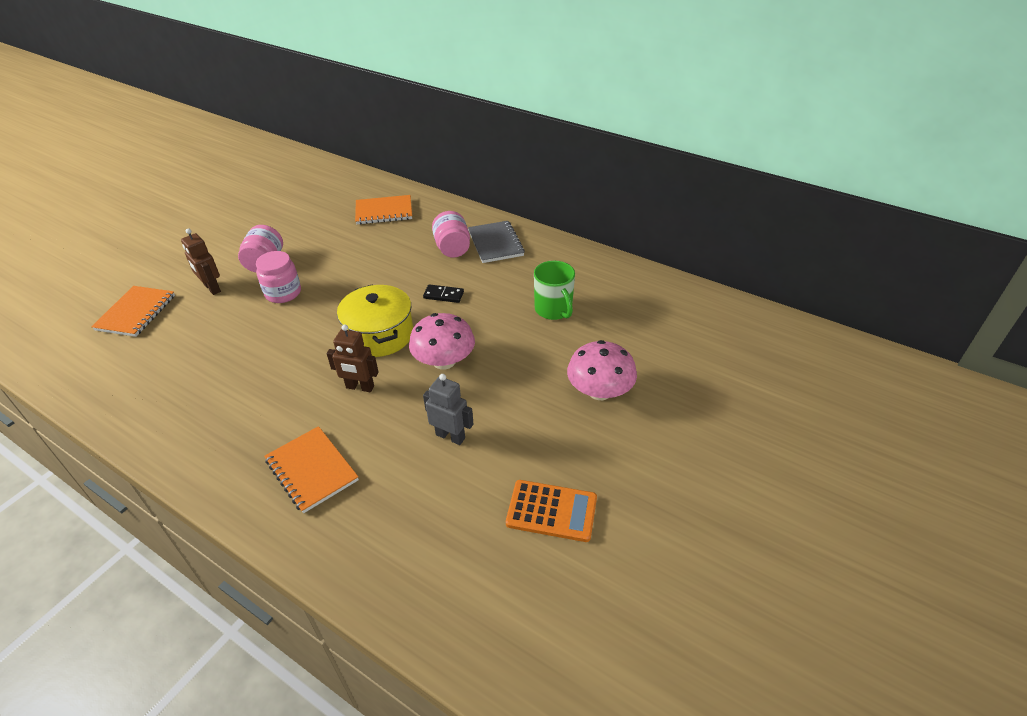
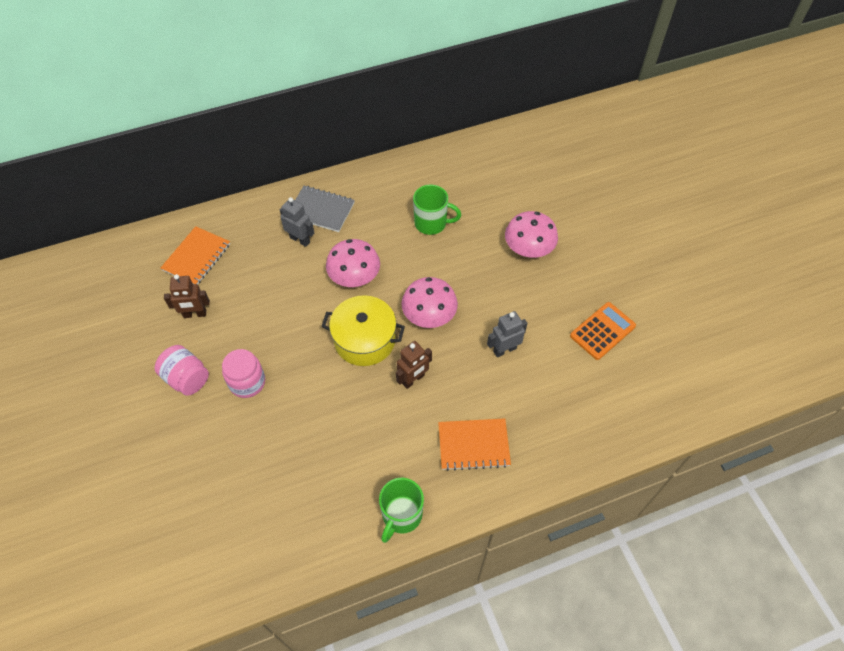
camera: 55 degrees left, 15 degrees up
(136, 313) = (166, 509): orange notebook -> none
(197, 455) = (401, 515): none -> green mug
(212, 288) = (186, 434): brown robot -> brown robot (195, 314)
(443, 295) = (354, 277): black domino -> pink mushroom
(452, 248) = (300, 240): pink jar -> grey robot

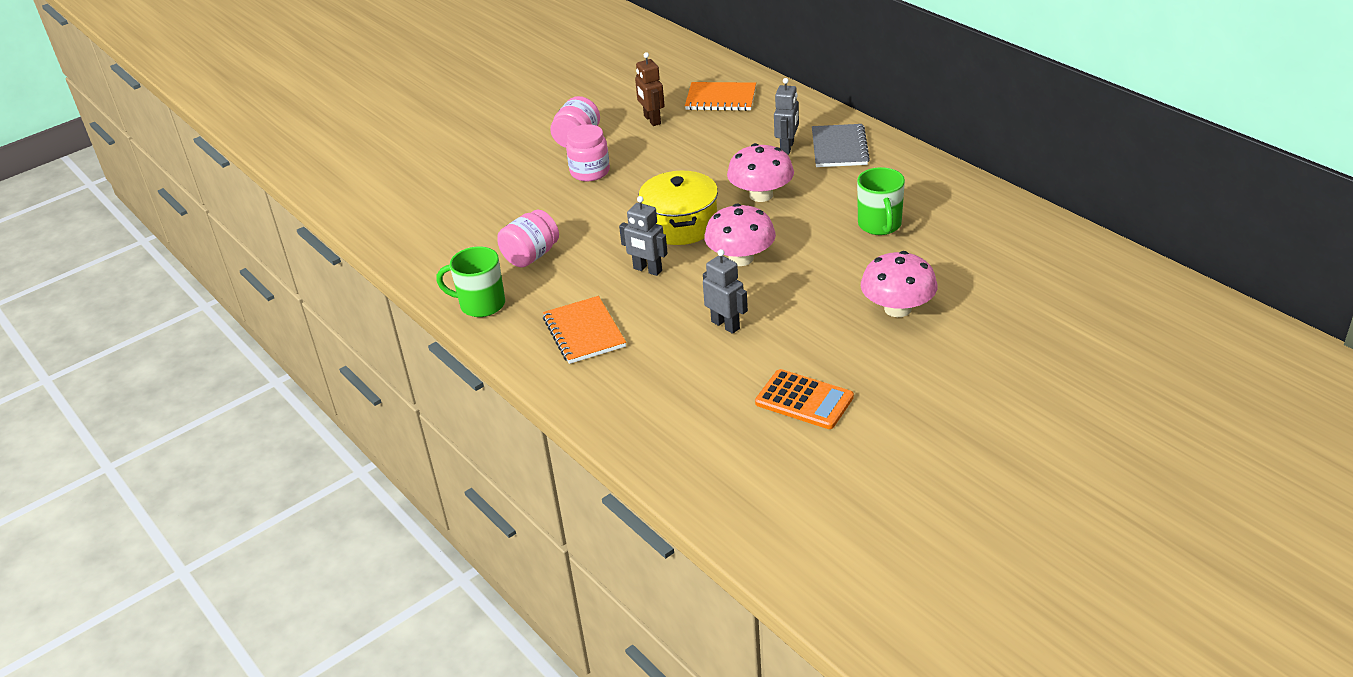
camera: 75 degrees right, 20 degrees down
(350, 459) = (531, 256): none -> pink jar
(413, 379) = (647, 270): brown robot -> grey robot

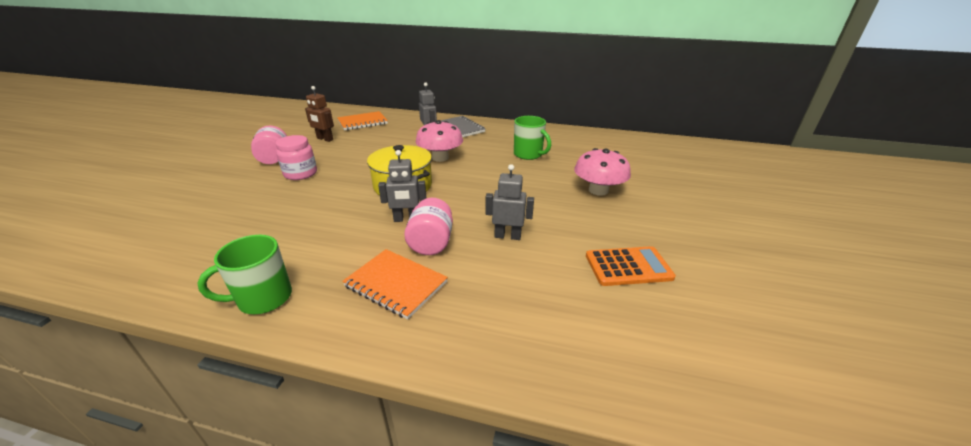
camera: 40 degrees left, 5 degrees down
(531, 256) = (290, 240): pink jar -> pink jar (431, 243)
(741, 258) = (468, 192): pink mushroom -> none

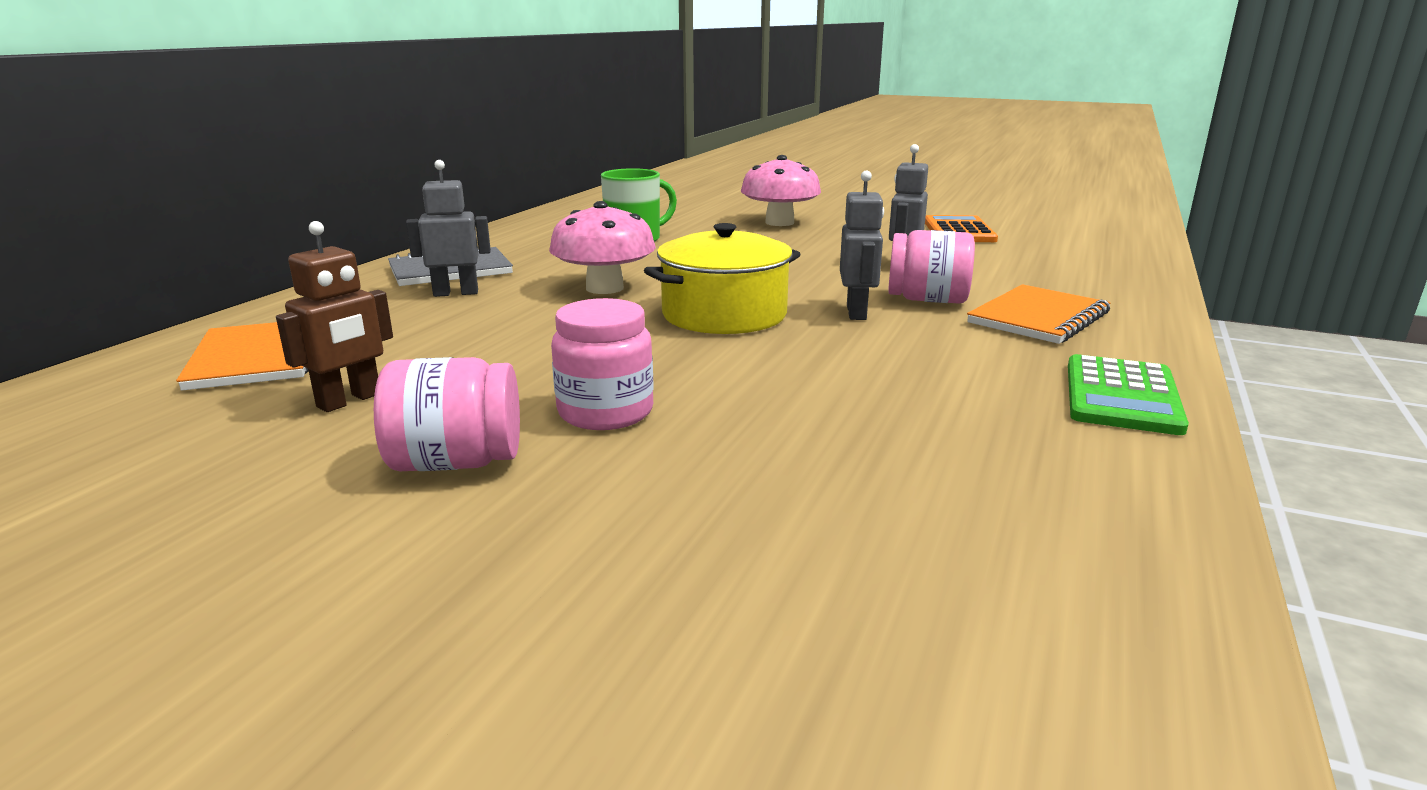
camera: 80 degrees left, 10 degrees down
(263, 298) = (1121, 396): green mug -> green calculator

